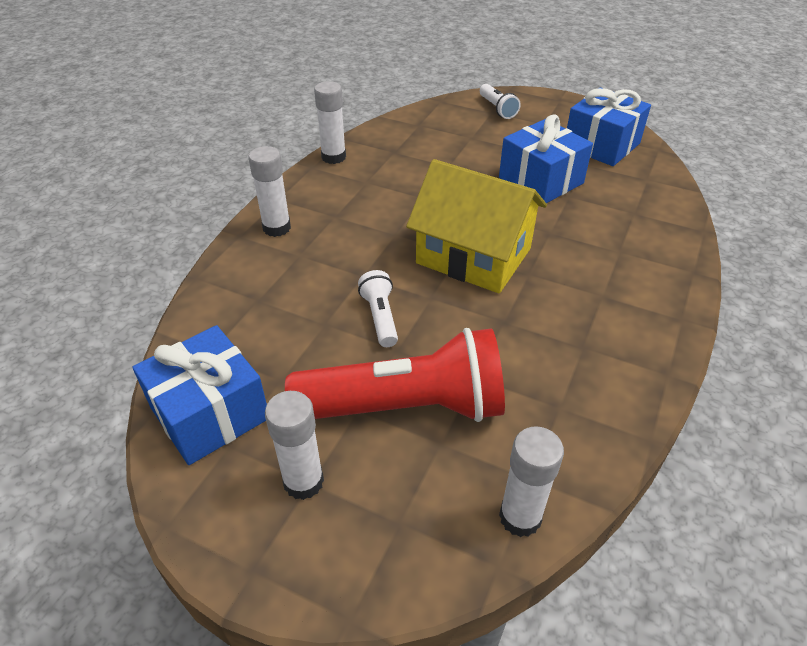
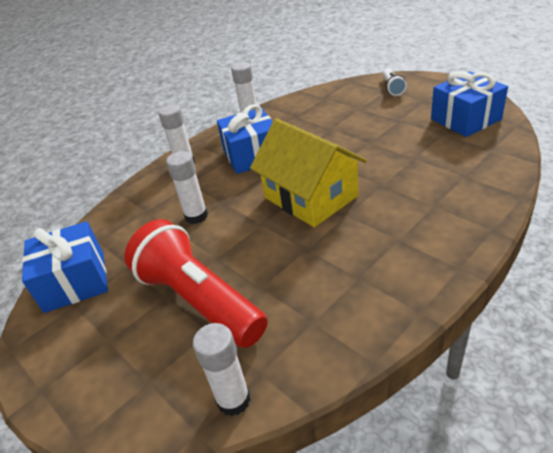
camera: 25 degrees right, 5 degrees down
(303, 481) = (103, 339): white glue stick -> white glue stick (196, 216)
(380, 317) = (218, 233): white flashlight -> none
(406, 407) = (199, 300): red flashlight -> red flashlight turned 150 degrees counterclockwise
(540, 180) = (397, 144): blue gift -> blue gift (252, 155)

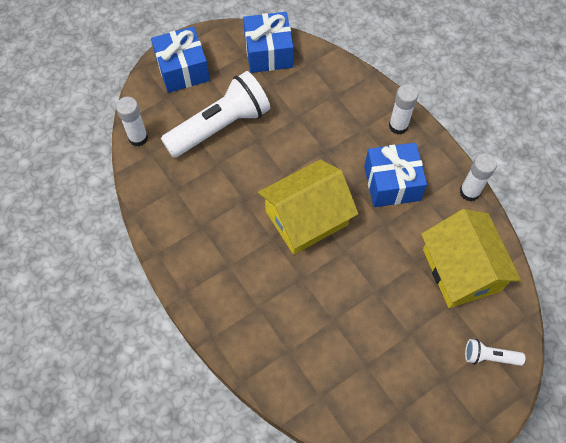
camera: 95 degrees right, 25 degrees up
(196, 216) = (313, 130): white glue stick -> none
(199, 300) = (220, 126): red flashlight -> white flashlight
(325, 109) = (461, 270): none -> yellow house
(465, 119) = (385, 401): blue gift -> blue gift (183, 70)

